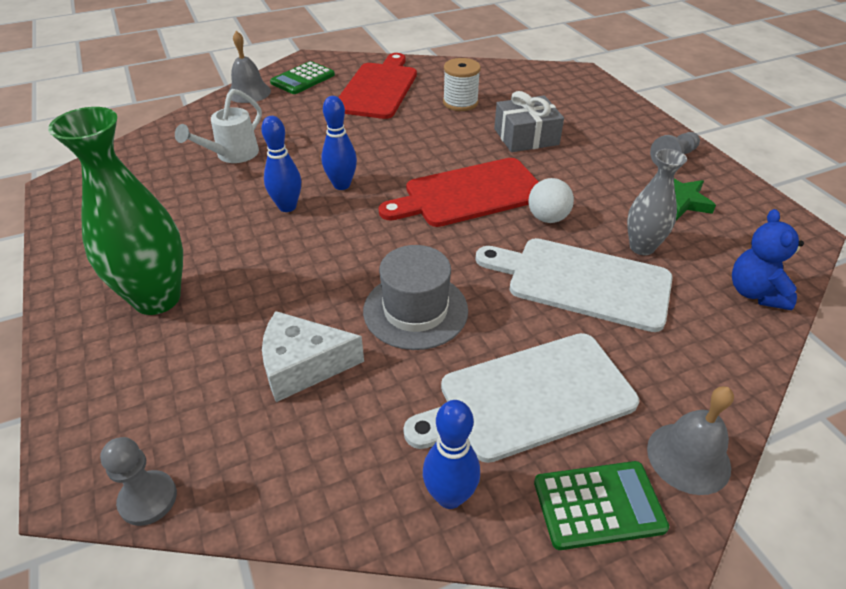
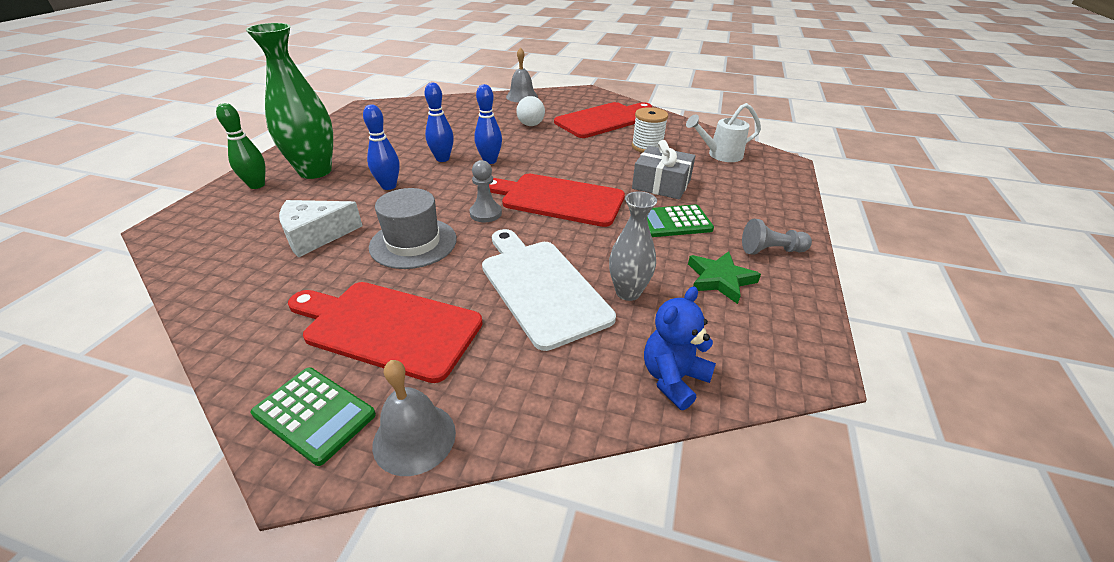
camera: 40 degrees right, 5 degrees down
(108, 357) = (257, 185): none -> green bowling pin
(148, 499) = (168, 250): grey pawn -> grey pawn (485, 213)
(232, 155) = (459, 123): white watering can -> white watering can (720, 155)
(303, 79) = (564, 100): green calculator -> green calculator (673, 222)
(303, 366) = (316, 236): white cheese -> white cheese turned 60 degrees counterclockwise
(449, 496) = (260, 344): blue bowling pin -> blue bowling pin (389, 186)
(529, 397) = (388, 328): white cutting board -> red cutting board
(547, 218) = (587, 238): white ball -> white ball (531, 125)

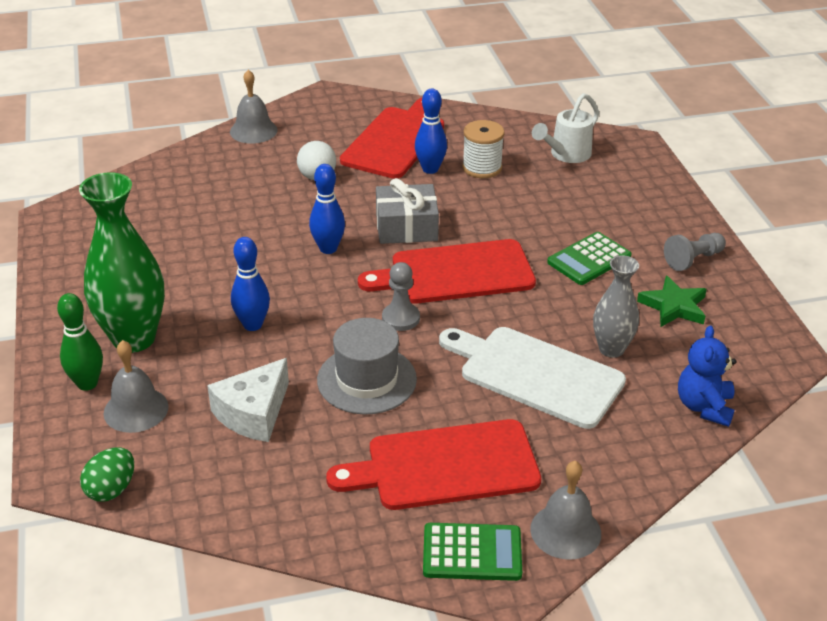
camera: 30 degrees left, 0 degrees up
(174, 247) = (111, 489): none -> green egg
(258, 208) = (136, 409): none -> grey bell
(442, 159) = (269, 265): blue bowling pin -> blue bowling pin (430, 169)
(661, 184) = (540, 216): grey gift -> grey gift (406, 227)

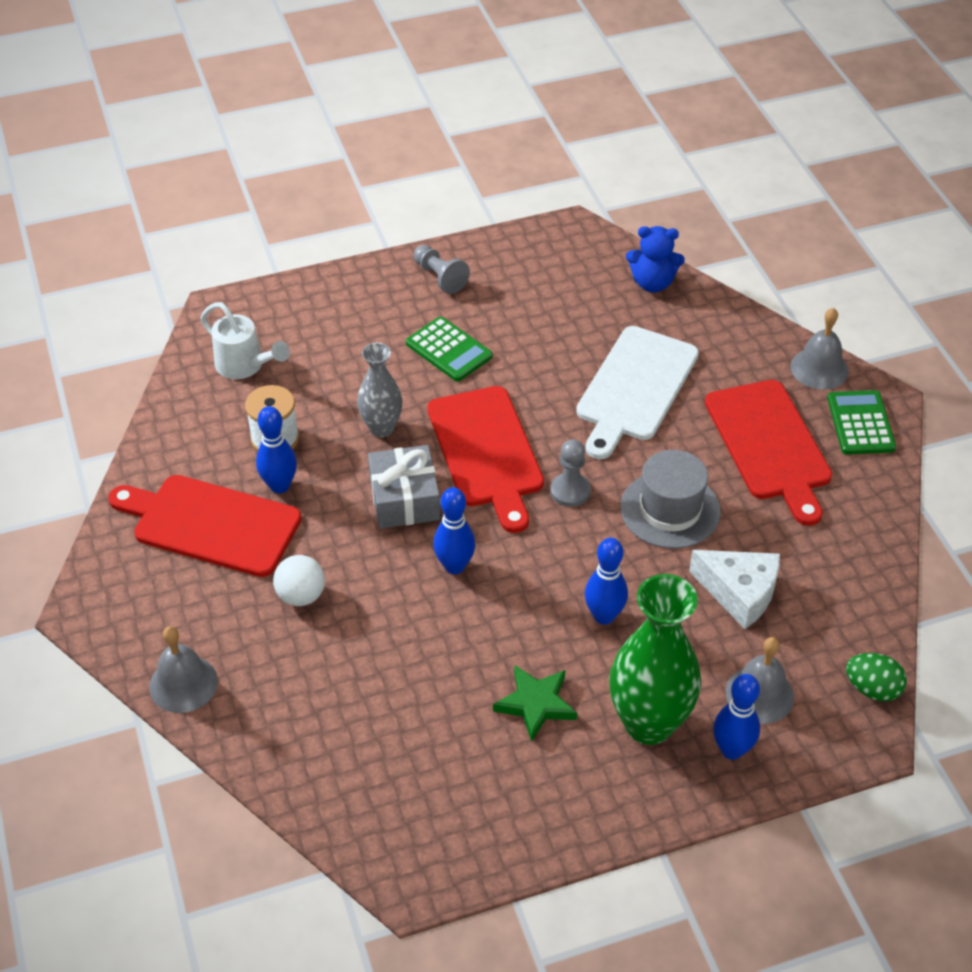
camera: 95 degrees left, 10 degrees up
(87, 383) = (731, 750): green bowling pin -> blue bowling pin
(611, 349) = (588, 337): grey vase -> grey vase (381, 428)
(674, 306) = (517, 294): green star -> green star (536, 704)

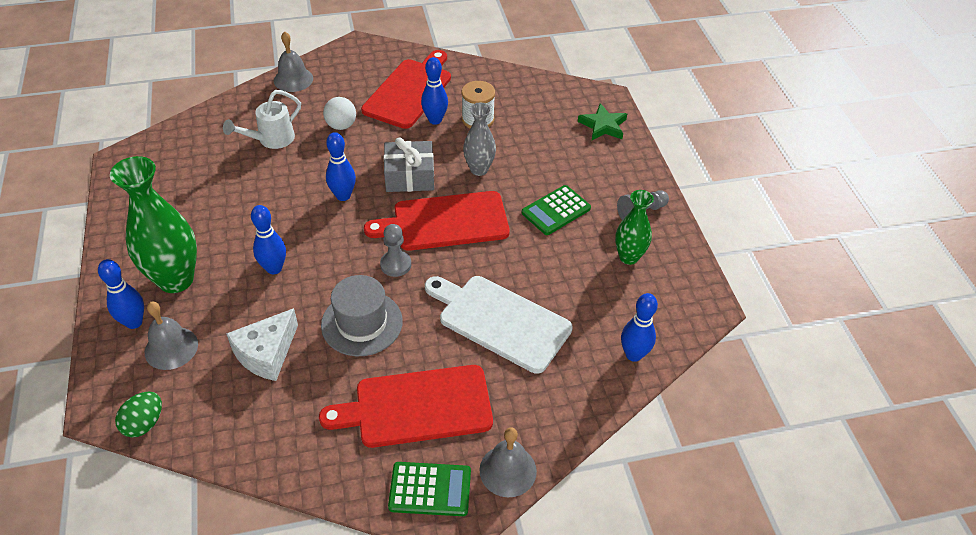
camera: 95 degrees right, 0 degrees up
(245, 366) = (548, 108): white watering can -> white watering can (271, 140)
(514, 287) = (628, 257): none -> green vase
(536, 704) = (216, 224): green star -> green star (603, 126)
(652, 283) = (633, 354): blue teddy bear -> blue bowling pin

